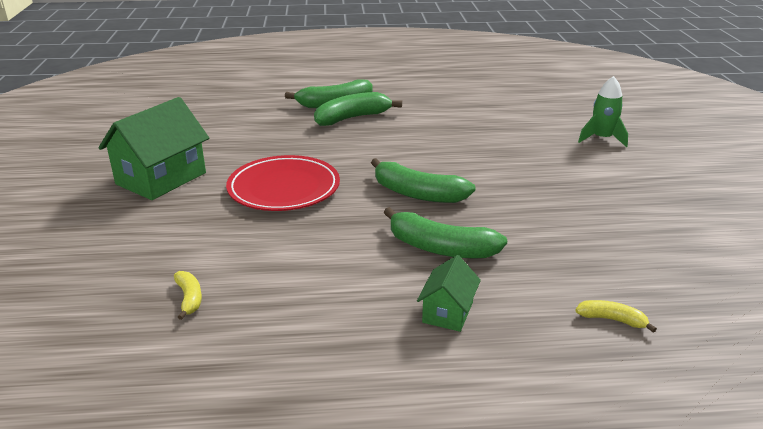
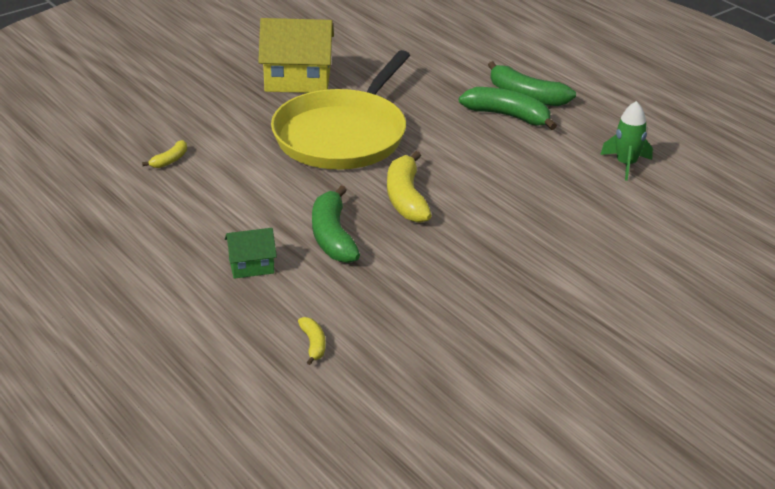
camera: 55 degrees right, 5 degrees up
(161, 178) = (297, 80): green house -> yellow house
(284, 188) = (343, 135): red plate -> yellow pan
(417, 194) = (406, 198): green banana -> yellow banana
(602, 139) = (653, 268): green rocket -> green rocket (626, 164)

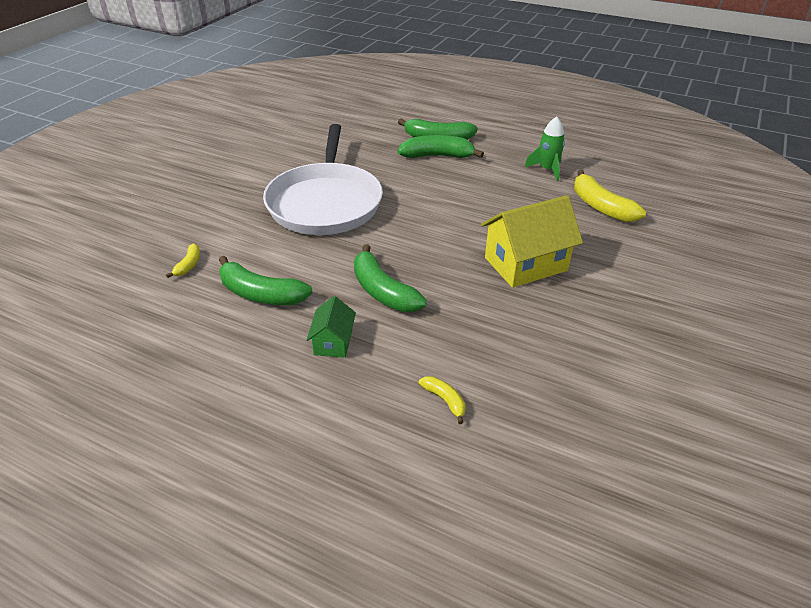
camera: 25 degrees left, 5 degrees up
(216, 205) = (261, 294): none -> green banana
(251, 266) = (333, 342): green house -> green house turned 45 degrees counterclockwise
(297, 80) = (255, 168): yellow house -> yellow house (525, 264)
(343, 135) = (325, 202): yellow pan -> white pan
(406, 198) = (415, 240): yellow banana -> yellow banana (601, 207)

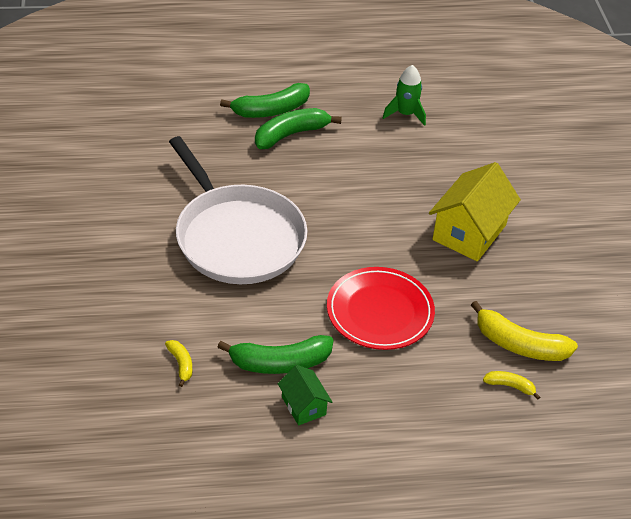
camera: 35 degrees left, 5 degrees up
(333, 342) = (385, 378): green house -> green house (303, 406)
(383, 291) = (380, 312): green banana -> red plate
(601, 207) = (482, 142): yellow banana -> yellow banana (519, 344)

